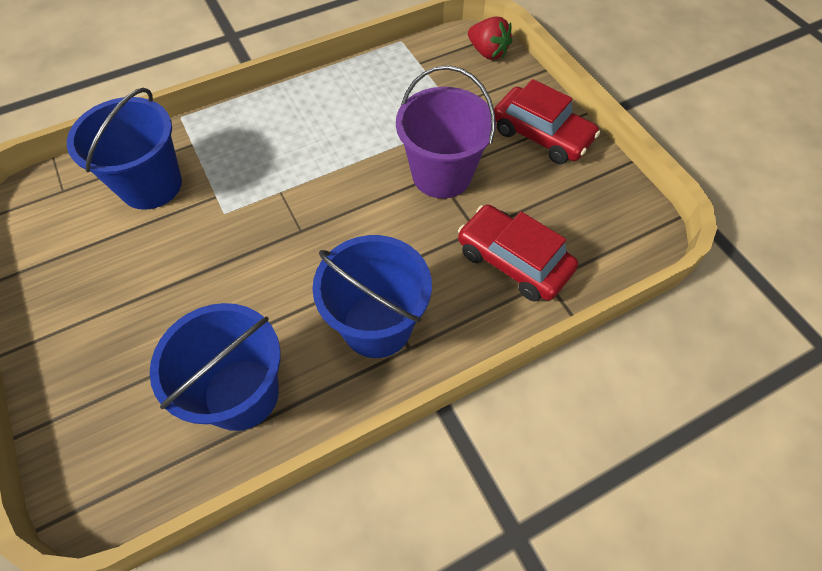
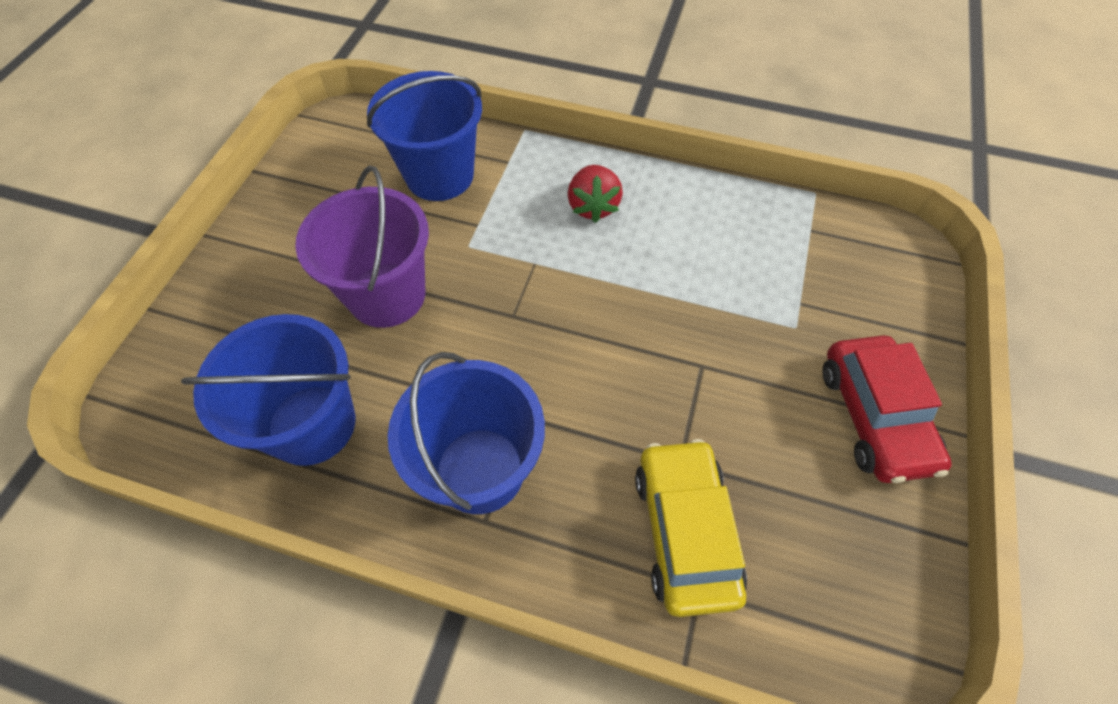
camera: 45 degrees right, 0 degrees up
(441, 174) = (707, 370): purple bucket -> purple bucket (387, 295)
(488, 52) = (907, 272): red strawberry -> red strawberry (593, 206)
(513, 261) = (684, 531): red car -> yellow car

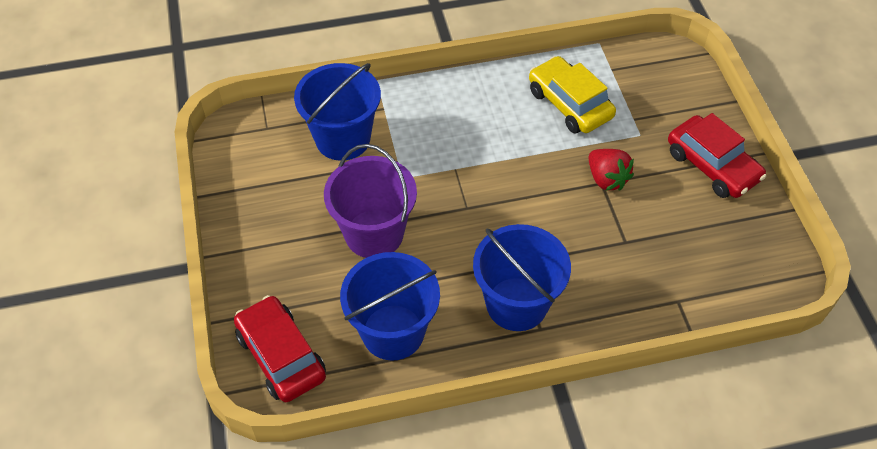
camera: 30 degrees left, 5 degrees down
(177, 385) = (281, 356): none -> red car
(593, 206) = (465, 114): red strawberry -> red strawberry (606, 179)
(684, 531) = (652, 276): yellow car -> yellow car (569, 104)

